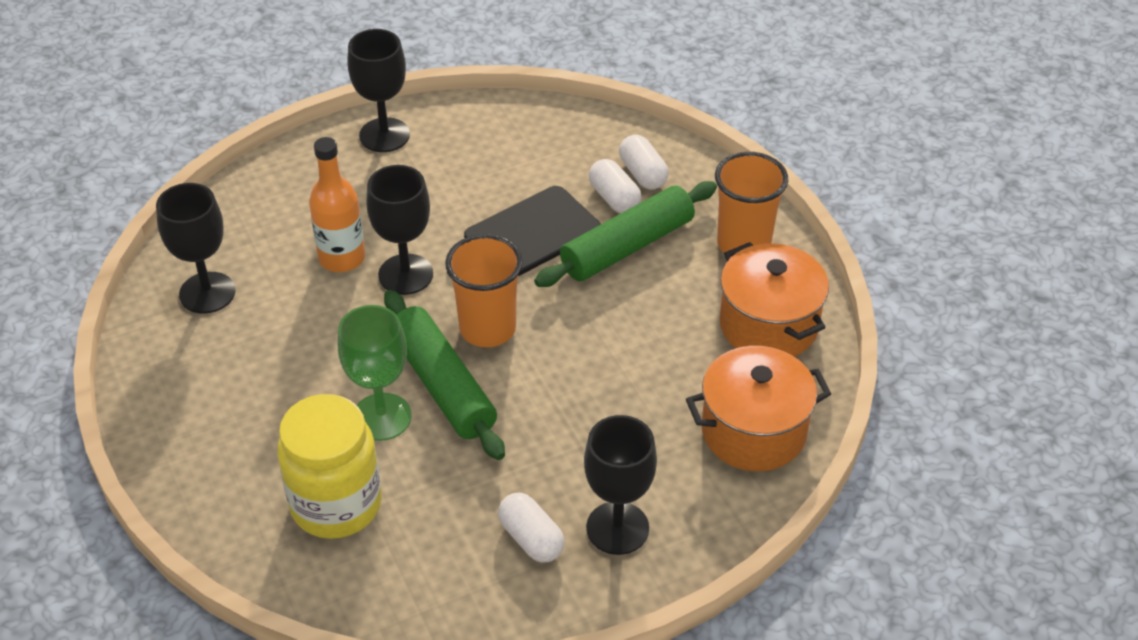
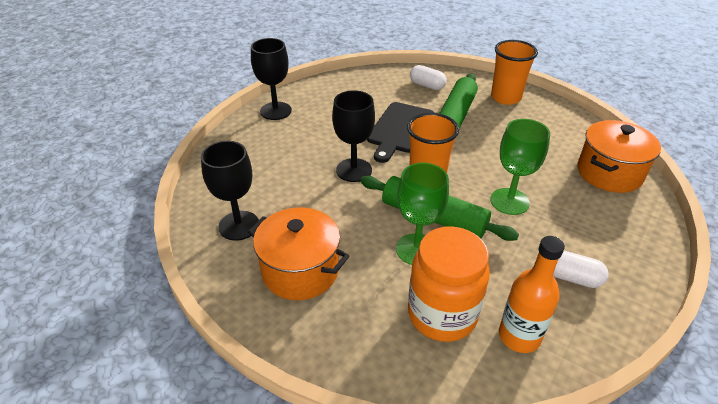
camera: 30 degrees left, 5 degrees down
(336, 504) = (442, 314): yellow jar -> orange jar
(342, 258) = (308, 175): orange bottle -> orange bottle (519, 336)
(563, 408) = (509, 201): none -> green goblet
(614, 198) = (425, 99): white capsule -> none
(617, 528) = (607, 249): black goblet -> none
(768, 325) = (557, 125): orange pot -> orange pot (300, 271)

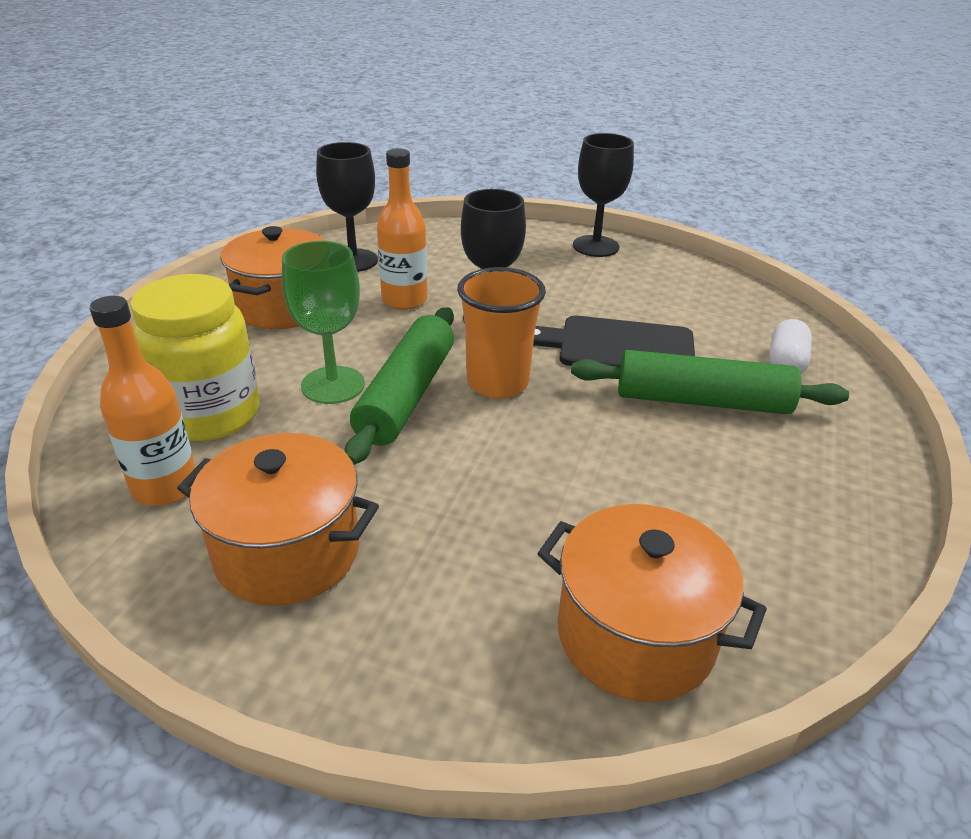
camera: 75 degrees right, 5 degrees down
(315, 205) = (404, 300): none -> orange bottle
(442, 314) = (210, 415): orange jar -> yellow jar
(505, 97) = (833, 465): orange cup -> none
(509, 201) = (472, 474): green goblet -> none
(572, 277) = (287, 552): white capsule -> orange pot

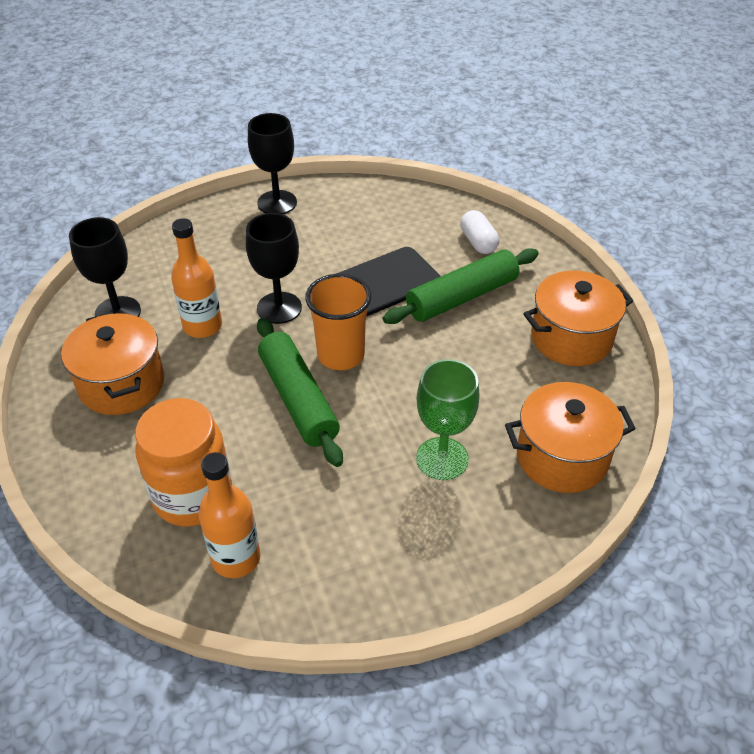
camera: 40 degrees left, 10 degrees up
(210, 415) = (193, 495): yellow jar -> orange jar
(287, 552) = (359, 539): orange pot -> orange pot (571, 338)
(333, 385) = (243, 422): green goblet -> green goblet (442, 458)

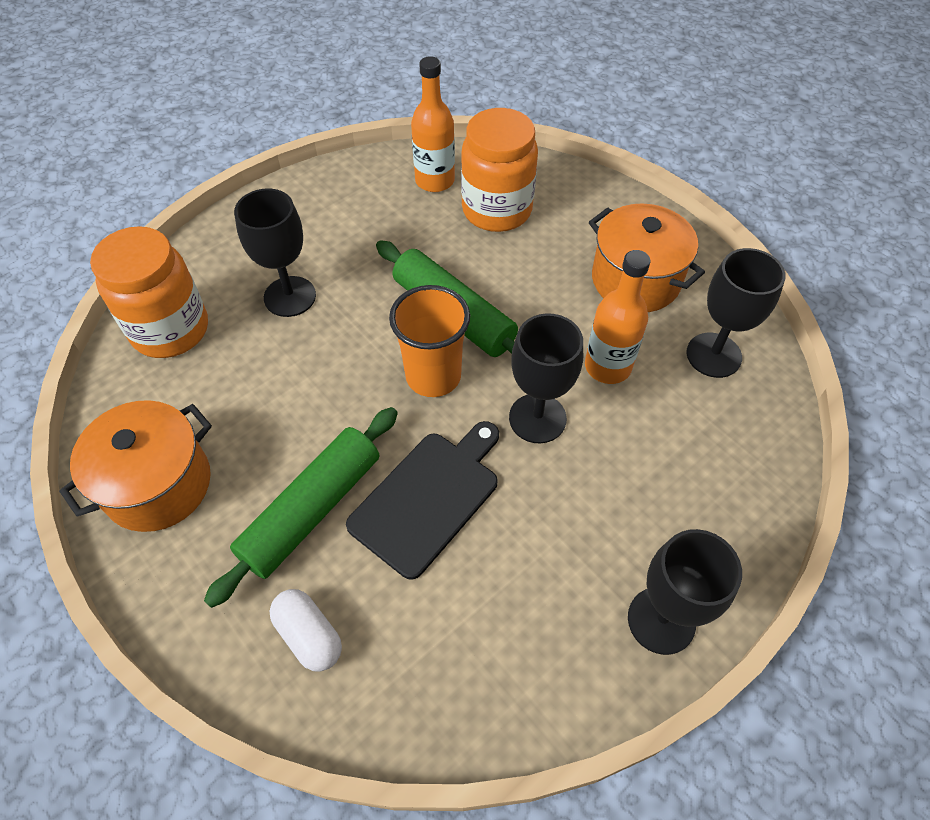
camera: 160 degrees right, 10 degrees up
(442, 458) = (290, 296): green goblet -> black goblet
(562, 457) = (170, 330): orange pot -> orange jar

